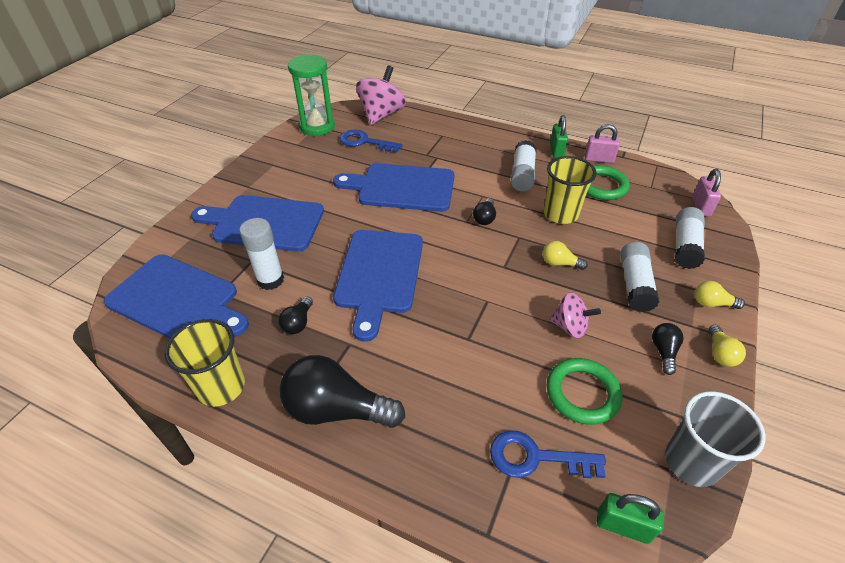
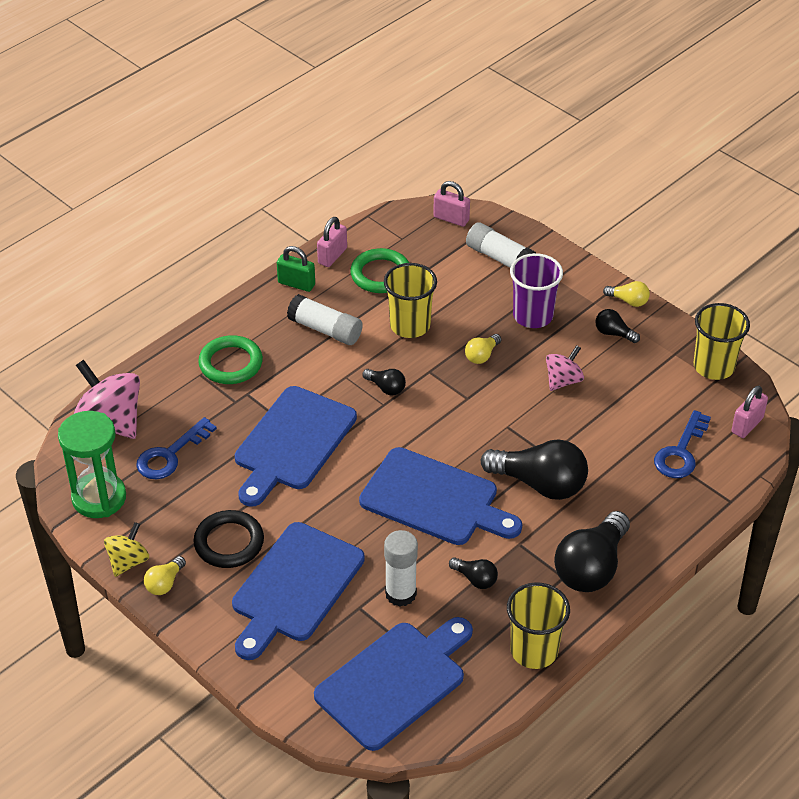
camera: 70 degrees left, 0 degrees up
(268, 149) = (128, 561): none -> yellow spinning top
(297, 183) = (229, 542): none -> black ring
(428, 341) = (540, 484): none -> black light bulb
(582, 393) = (634, 401): green ring -> green ring (231, 363)
(623, 526) = (747, 425): green padlock -> pink padlock
(634, 285) = (533, 316): white glue stick -> purple cup
(691, 462) = (714, 366): grey cup -> yellow cup
(711, 303) = (576, 278): yellow light bulb -> yellow light bulb (165, 583)

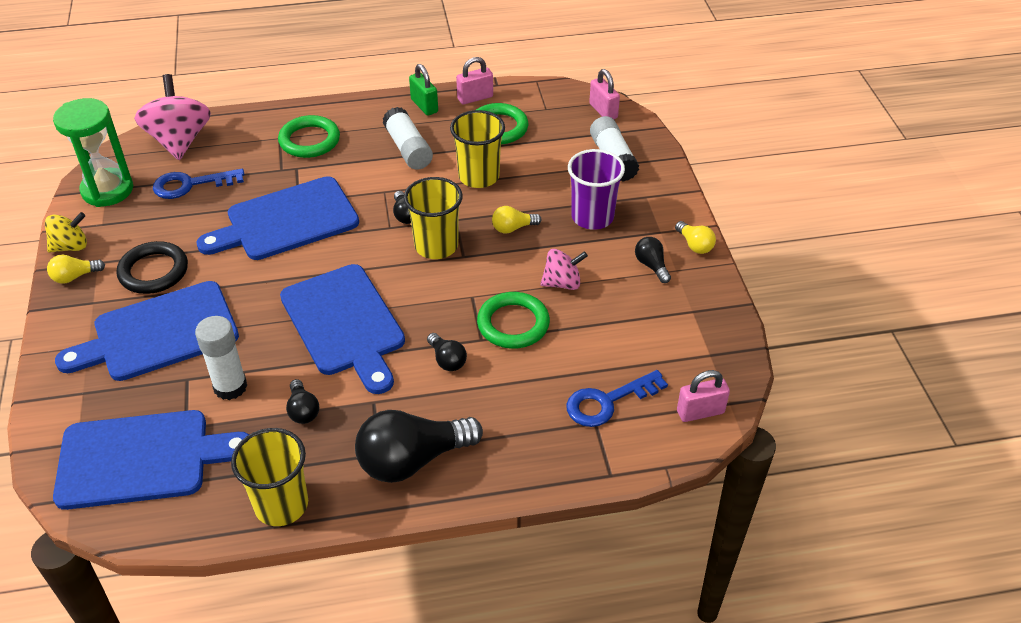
camera: 35 degrees right, 0 degrees up
(540, 484) = (447, 360): black light bulb -> black light bulb, size x0.47
(559, 431) = (513, 324): none -> green ring
(714, 366) = (720, 341): yellow cup -> yellow cup (436, 246)

